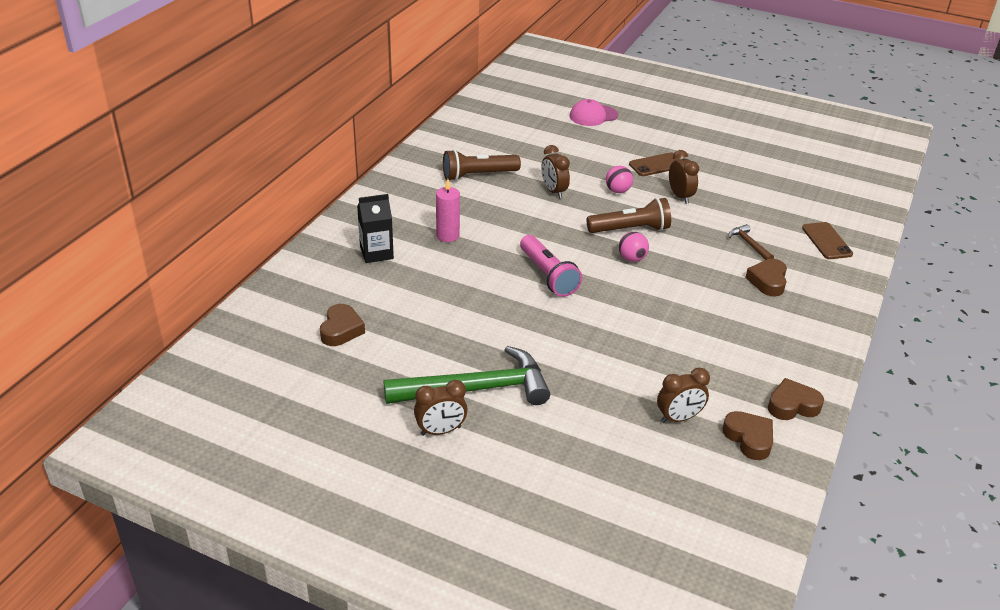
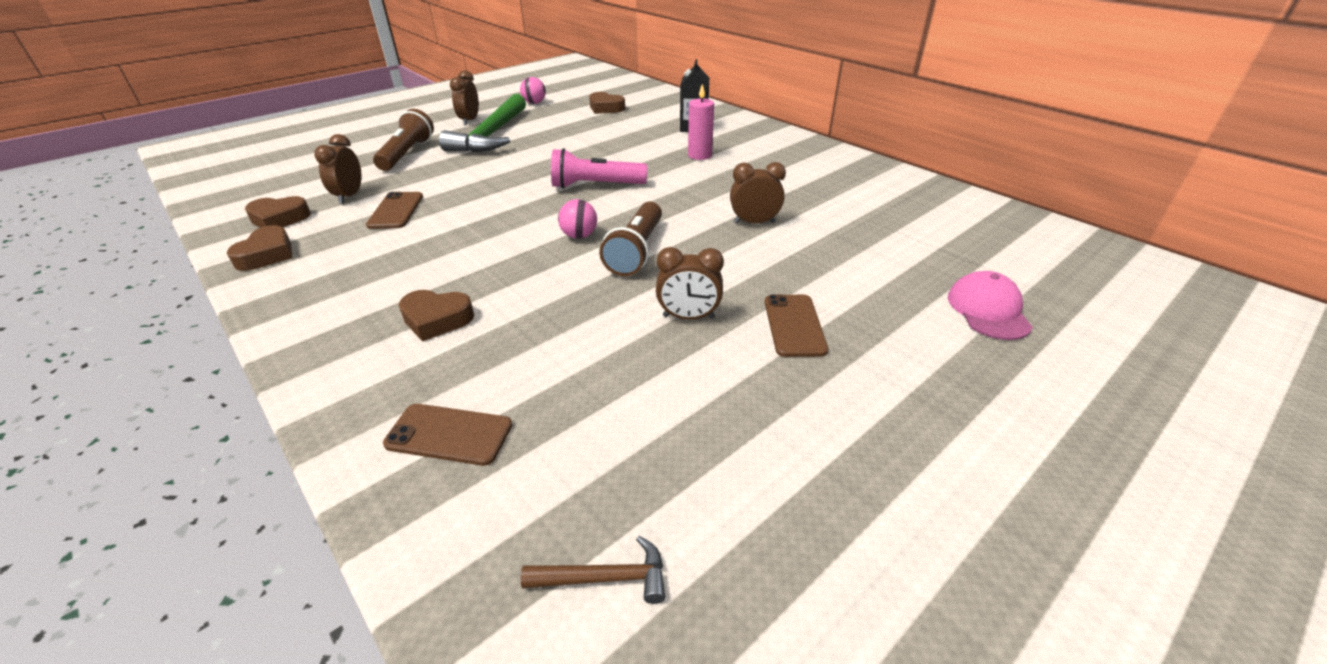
camera: 115 degrees right, 0 degrees up
(478, 175) = (812, 187): brown flashlight -> brown flashlight (407, 154)
(617, 191) = (733, 267): pink ball -> pink ball (534, 103)
(677, 371) = (396, 211): none -> brown phone
(749, 244) = (523, 337): brown hammer -> brown hammer (604, 578)
(768, 281) = (436, 319): brown heart -> brown heart turned 150 degrees clockwise

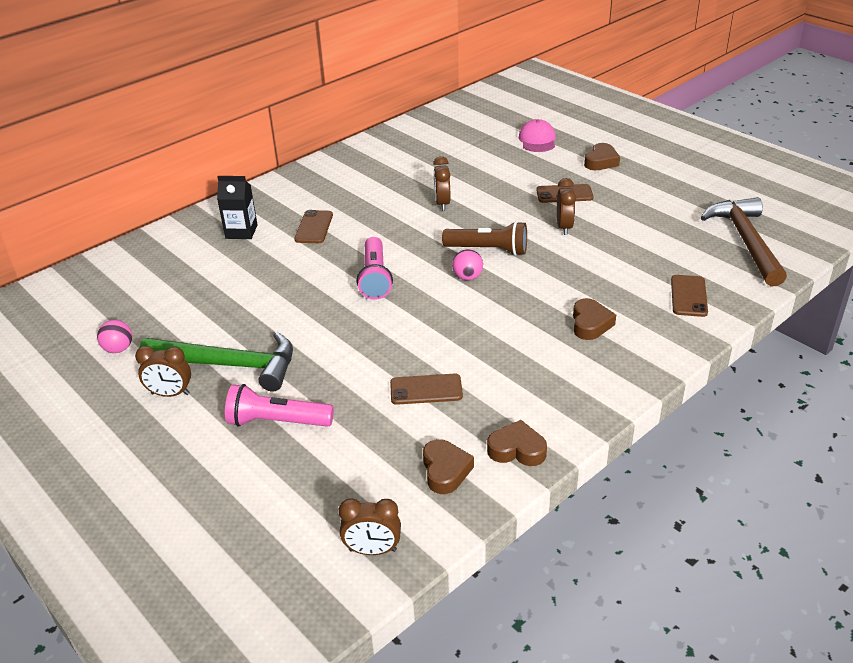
camera: 90 degrees left, 0 degrees up
(349, 196) = (391, 434): brown clock -> brown clock (372, 550)
(407, 154) = (277, 421): brown flashlight -> pink flashlight
(604, 578) = (746, 242): brown hammer -> brown hammer, size x2.33
(605, 108) = (160, 291): brown heart -> brown heart (601, 161)
(699, 155) = (314, 227): pink candle -> brown phone
(988, 310) = (537, 140): pink cap -> pink cap turned 90 degrees clockwise

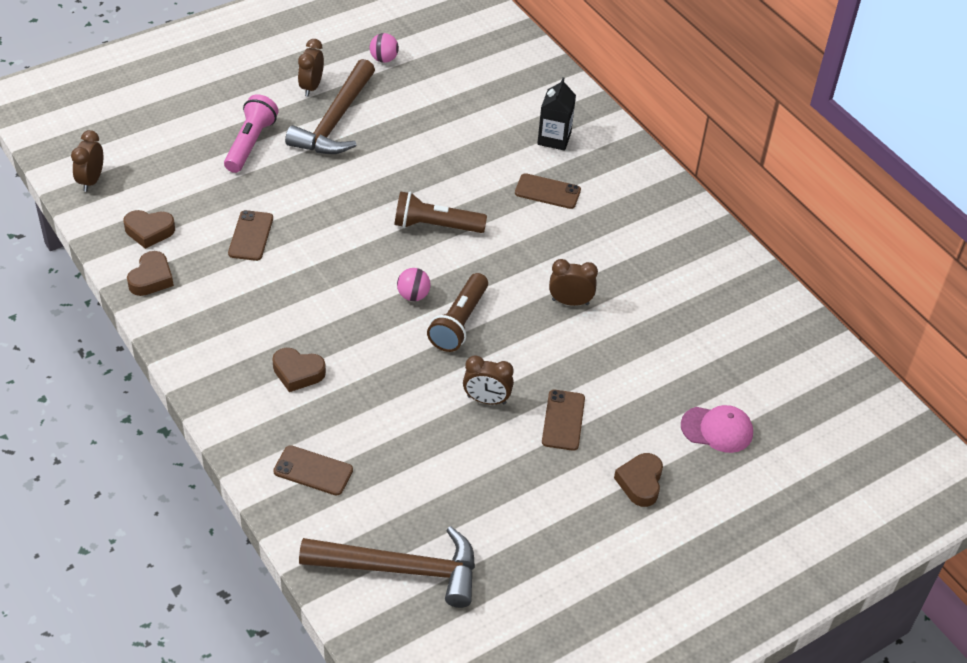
camera: 95 degrees right, 10 degrees up
(229, 365) = (336, 120): green hammer -> brown hammer
(375, 278) = (435, 226): pink flashlight -> brown flashlight
(601, 161) = (640, 483): brown heart -> brown heart turned 60 degrees clockwise

